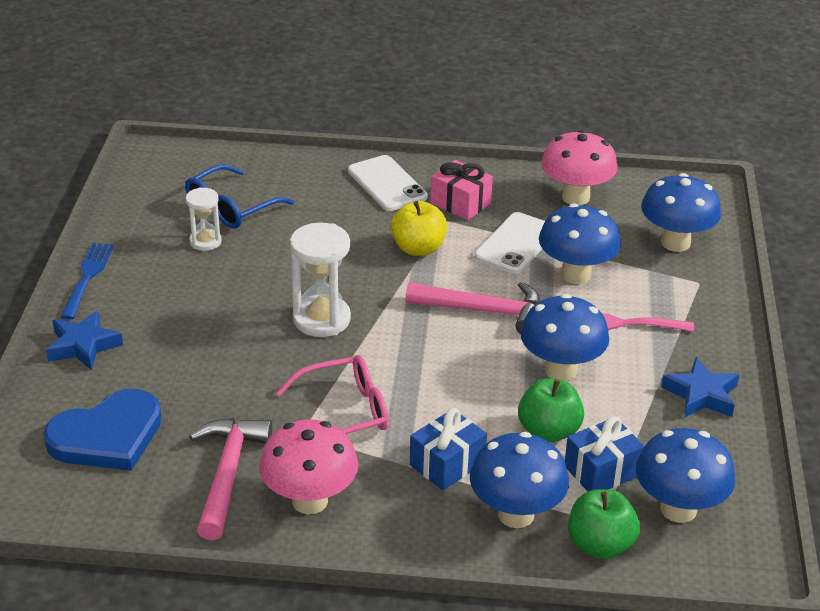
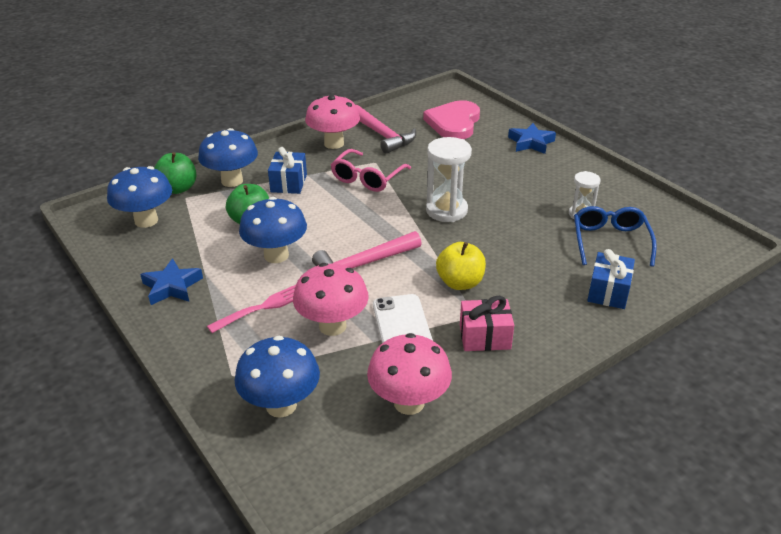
camera: 140 degrees right, 0 degrees up
(88, 277) = (594, 167): blue fork -> none
(107, 436) = (454, 123): blue heart -> pink heart
(387, 184) = (557, 320): white phone -> none
(575, 274) = (332, 326): blue mushroom -> pink mushroom
(601, 471) = (203, 217): blue gift -> blue gift (608, 292)

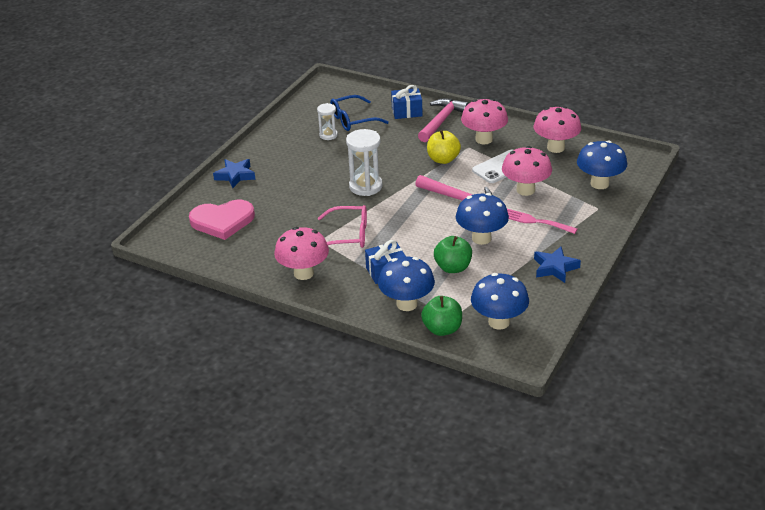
camera: 115 degrees left, 0 degrees up
(382, 135) = (270, 252): pink hammer -> pink hammer (441, 121)
(485, 337) = (484, 139): pink gift -> pink mushroom

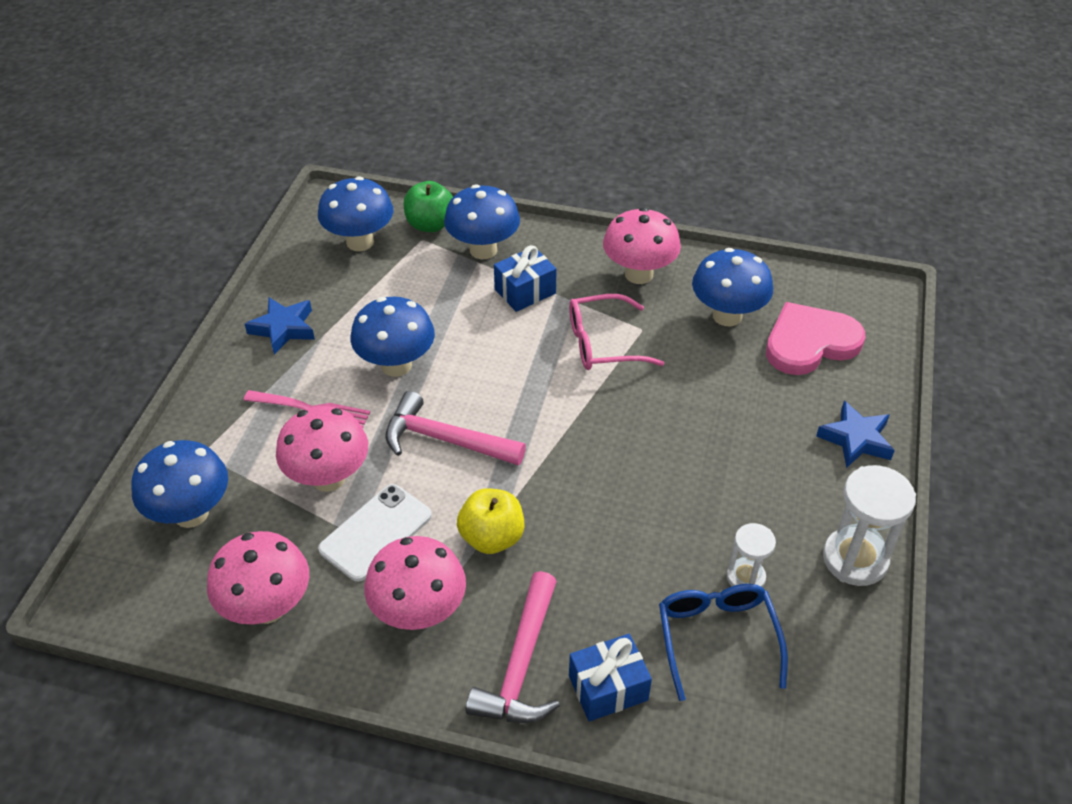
camera: 165 degrees right, 10 degrees up
(262, 241) = (727, 316): none -> blue mushroom
(353, 120) = (717, 638): blue glasses -> blue glasses turned 60 degrees counterclockwise
(365, 186) = (614, 447): white hourglass -> white hourglass (855, 559)
(453, 267) = (432, 310): green apple -> none

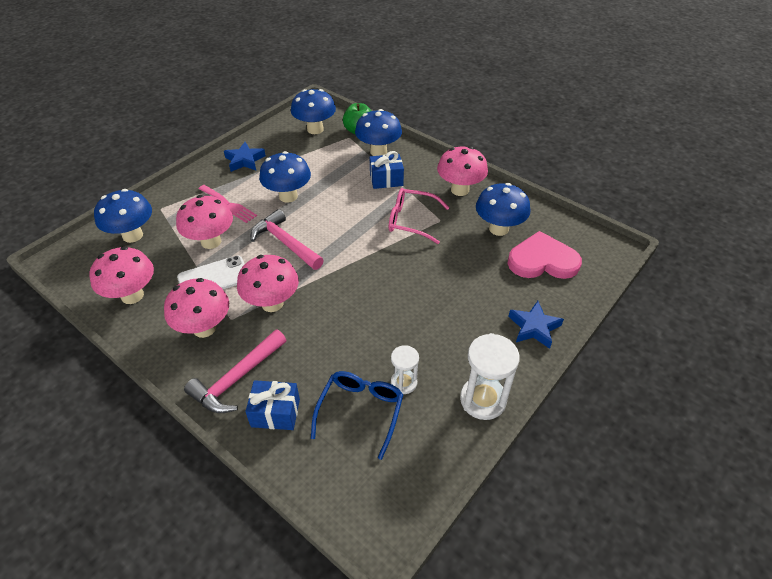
camera: 25 degrees right, 0 degrees up
(492, 537) = (272, 303): yellow apple -> pink mushroom

